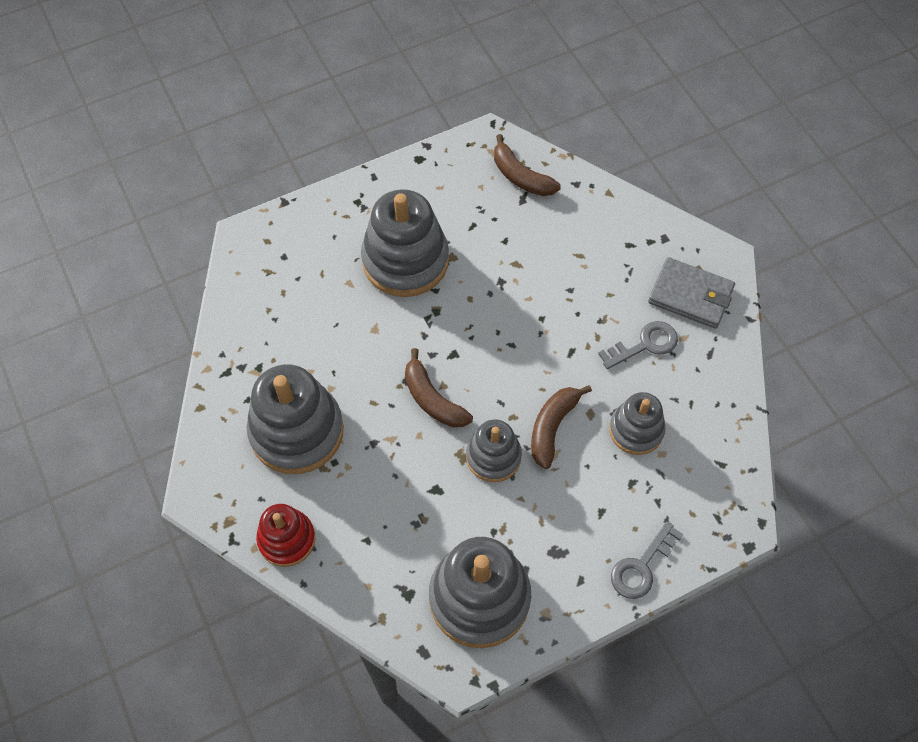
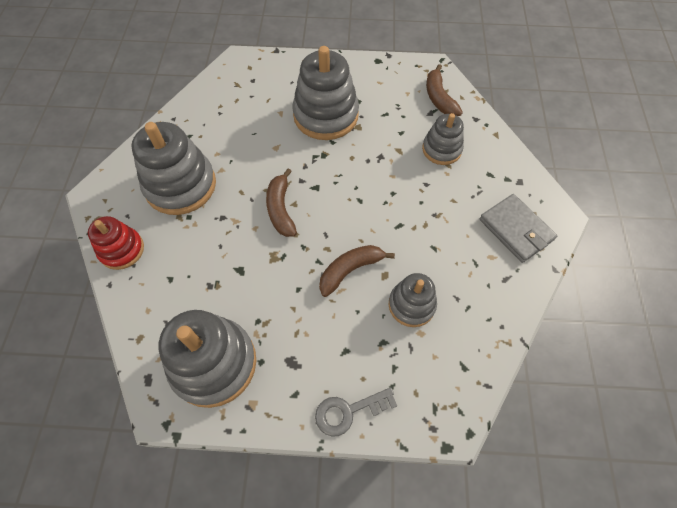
camera: 30 degrees right, 0 degrees up
(493, 457) = (294, 268): grey stacking toy -> grey stacking toy (441, 149)
(645, 345) = (458, 247): grey key -> none

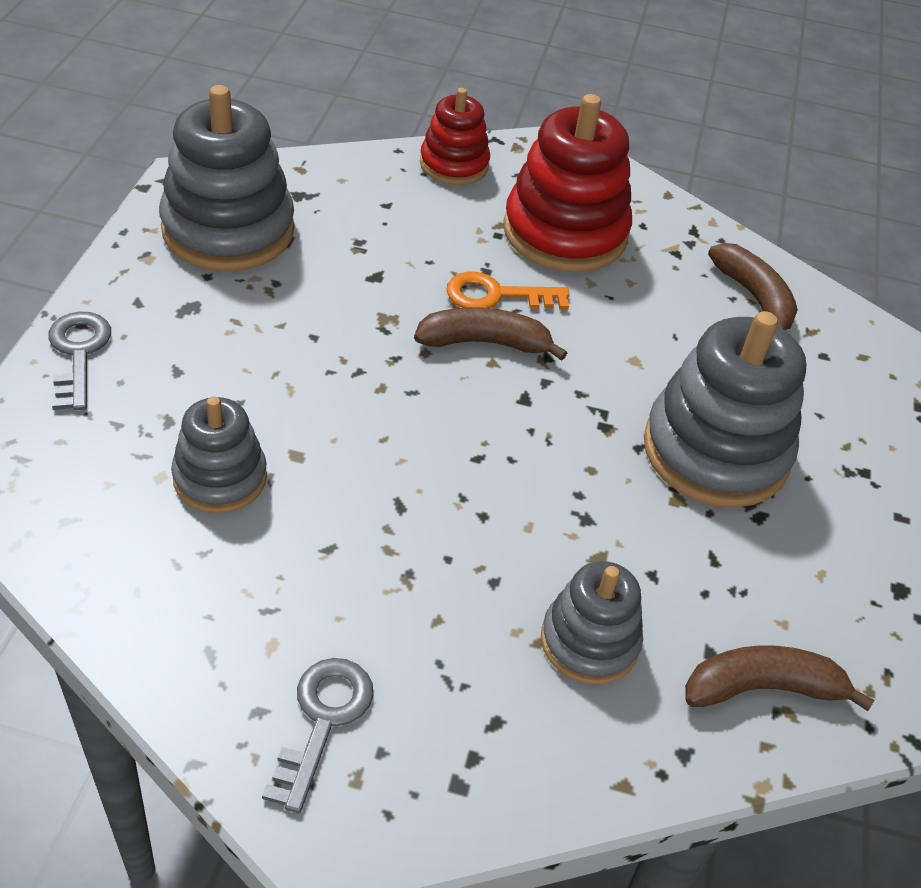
camera: 95 degrees right, 15 degrees down
(180, 185) = (565, 233): grey stacking toy -> red stacking toy
(242, 209) = (497, 295): none -> orange key
(350, 270) = (324, 409): brown banana -> brown banana (754, 298)
(516, 230) = (323, 721): grey wallet -> grey key

